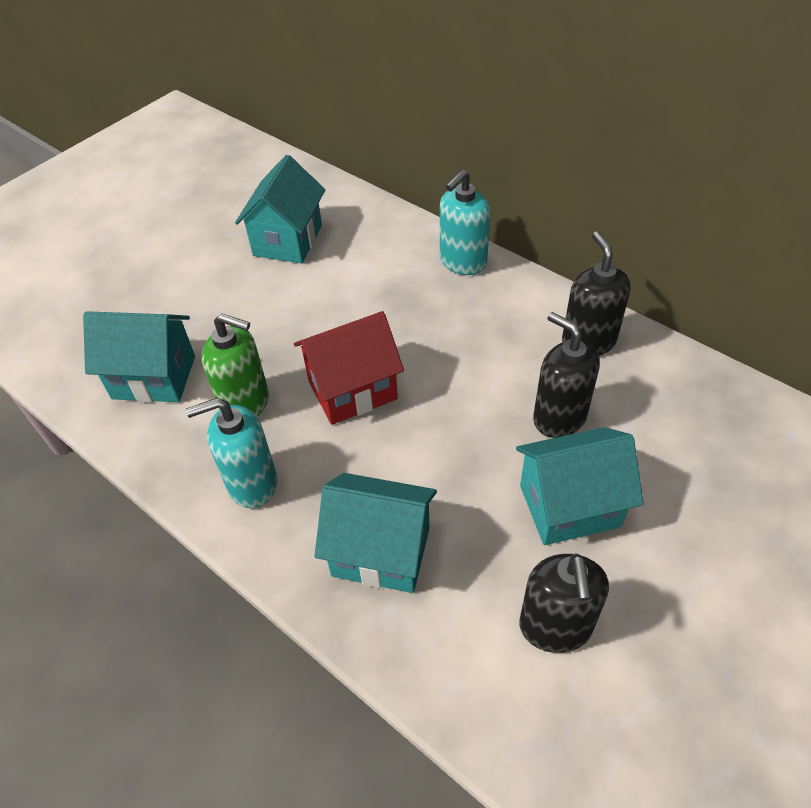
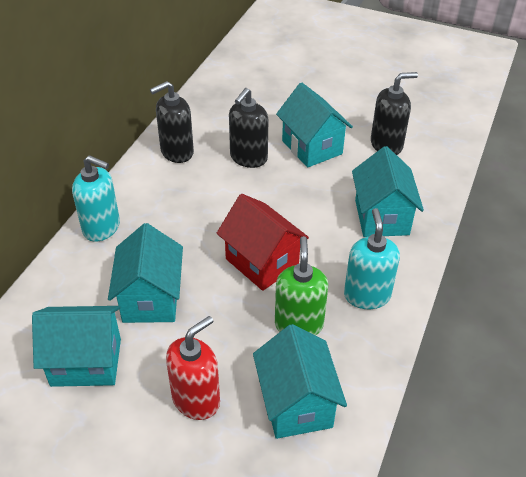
camera: 110 degrees left, 5 degrees down
(205, 306) = (196, 399): none -> red soap dispenser
(252, 483) = (367, 295): turquoise soap dispenser -> turquoise soap dispenser turned 150 degrees counterclockwise
(341, 289) = (151, 299): none -> turquoise house

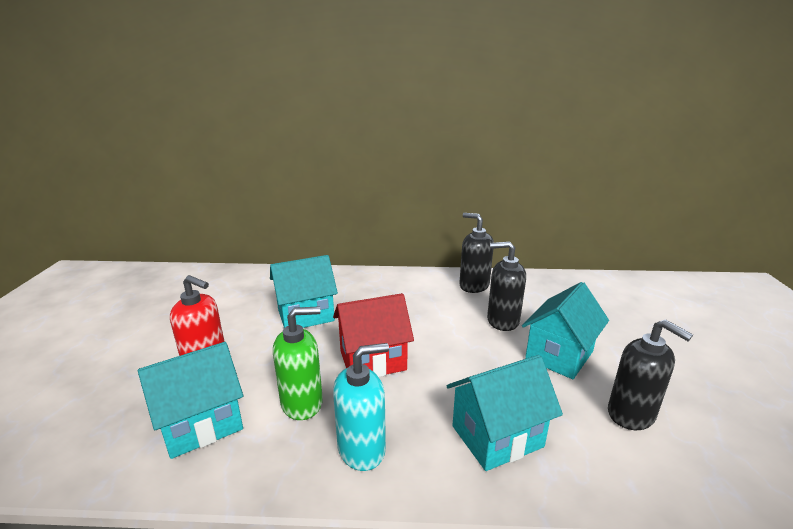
camera: 70 degrees right, 20 degrees down
(86, 362) = (238, 305): turquoise house -> none
(102, 227) = (367, 278): turquoise soap dispenser -> none
(262, 262) = (373, 360): red house -> red house turned 45 degrees clockwise

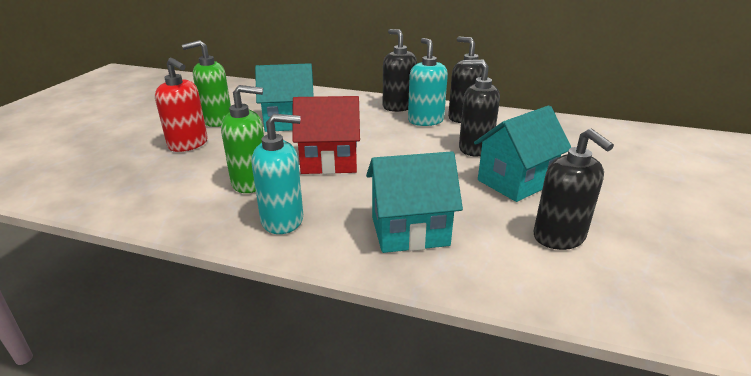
camera: 15 degrees right, 5 degrees up
(201, 424) = (164, 184): turquoise house -> none
(225, 324) = (217, 120): none -> green soap dispenser
(406, 280) = (398, 106): none -> black soap dispenser
(440, 294) = (425, 120): none -> turquoise soap dispenser

